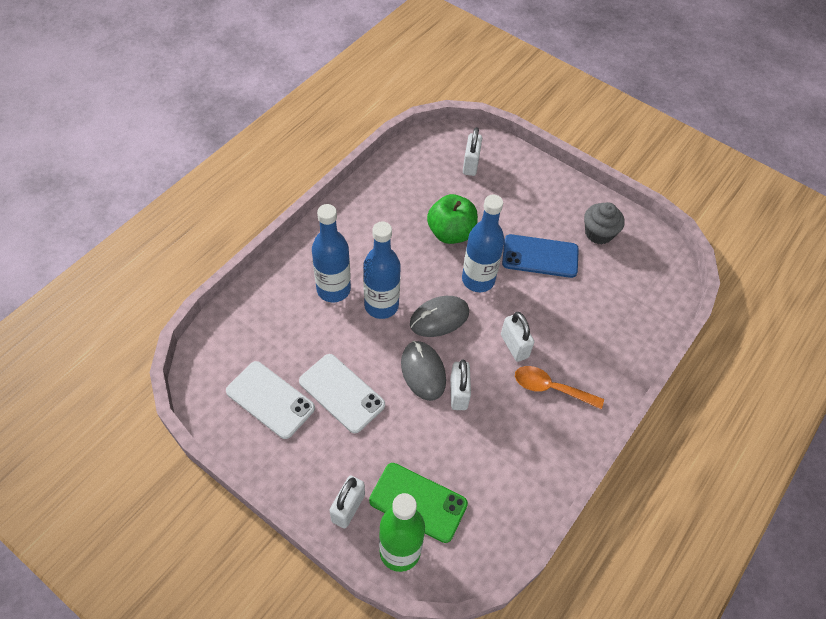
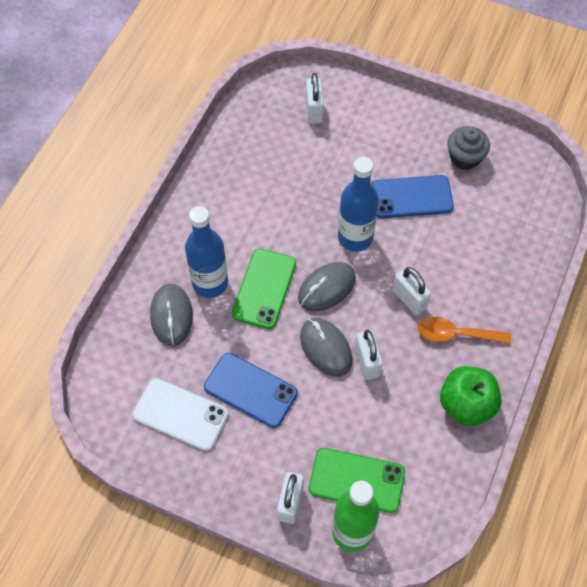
camera: 10 degrees left, 5 degrees up
(290, 310) = (171, 316): none -> grey mouse
(341, 393) = (250, 390): white phone -> blue phone
(381, 305) = (264, 288): blue bottle -> green phone
(451, 233) = (314, 192): green apple -> green apple (466, 405)

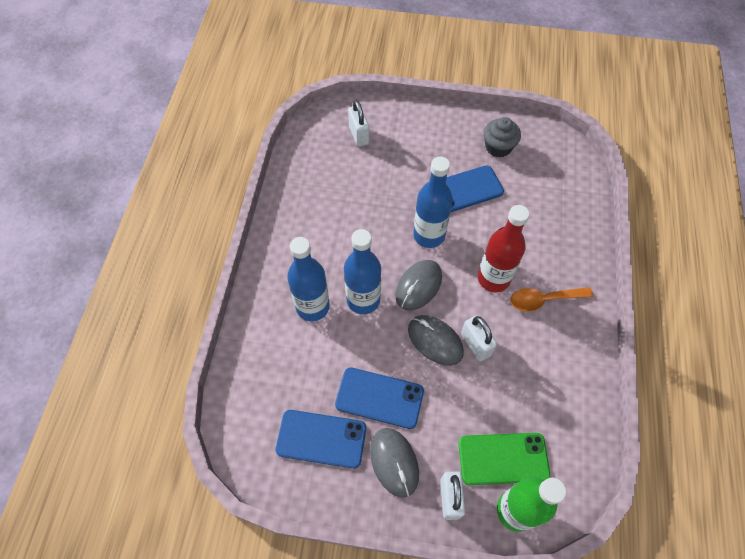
camera: 15 degrees left, 0 degrees up
(171, 316) = (286, 346): grey mouse -> grey mouse (394, 462)
(180, 414) = (321, 439): white phone -> blue phone
(264, 288) = (363, 300): green phone -> blue bottle
(409, 299) = (493, 278): white padlock -> red bottle
(466, 405) = (575, 361): green apple -> none

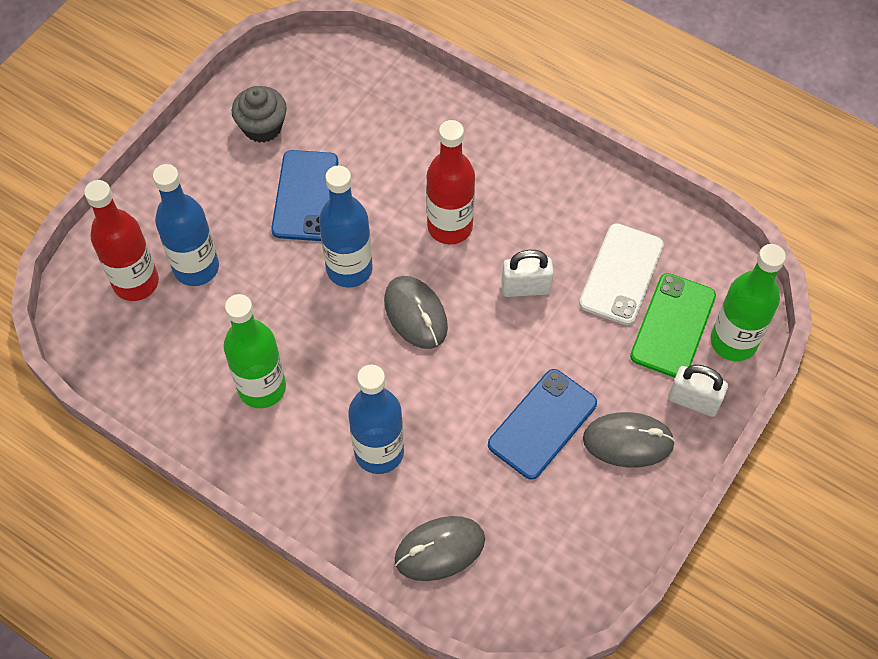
camera: 65 degrees left, 0 degrees up
(321, 439) = (563, 512): blue phone -> none
(324, 225) = (262, 388): none -> green bottle
(359, 135) = (136, 282): white padlock -> red bottle
(363, 300) = (401, 387): blue bottle -> blue bottle (196, 268)
(435, 341) = (499, 329): grey mouse -> grey mouse (439, 549)
(524, 404) = (621, 274): none -> white phone
(544, 300) = (505, 189): orange spoon -> none

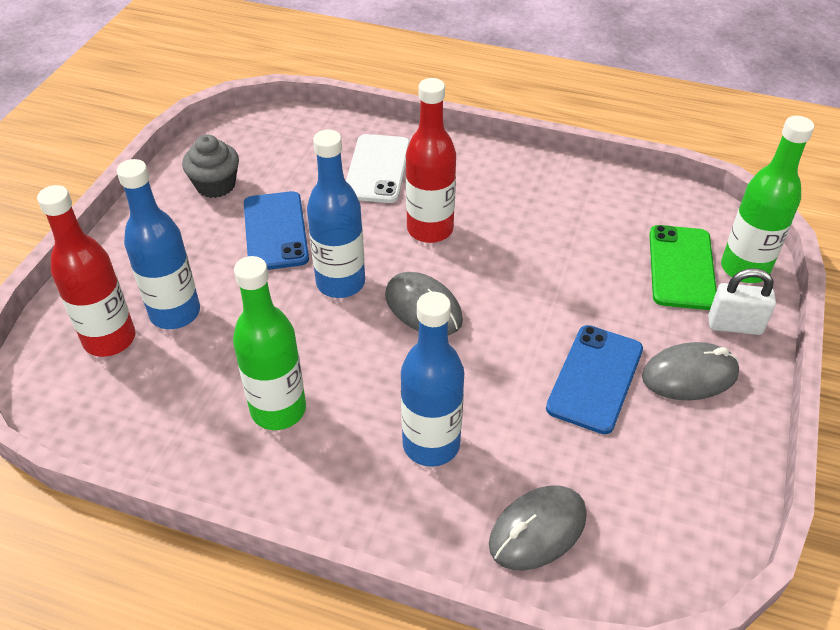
camera: 15 degrees left, 15 degrees down
(525, 288) = (525, 264): white padlock -> none
(621, 274) = (612, 236): white phone -> white phone (377, 169)

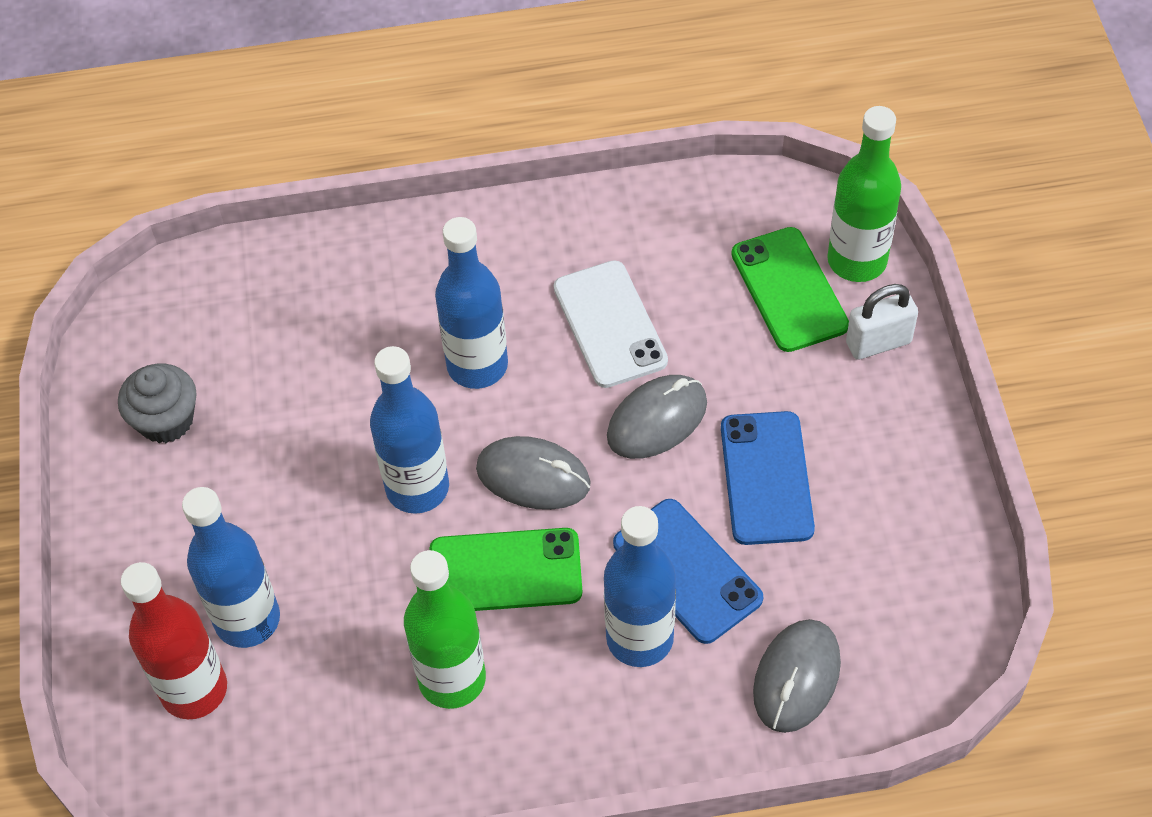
camera: 25 degrees left, 10 degrees up
(275, 231) = (290, 453): blue phone -> blue phone (687, 571)
(364, 357) = (505, 571): none -> green phone
(377, 169) = (358, 304): white phone -> white phone (610, 324)
(430, 229) = (477, 365): red bottle -> blue bottle
(689, 375) = (860, 428): grey mouse -> grey mouse (657, 420)

